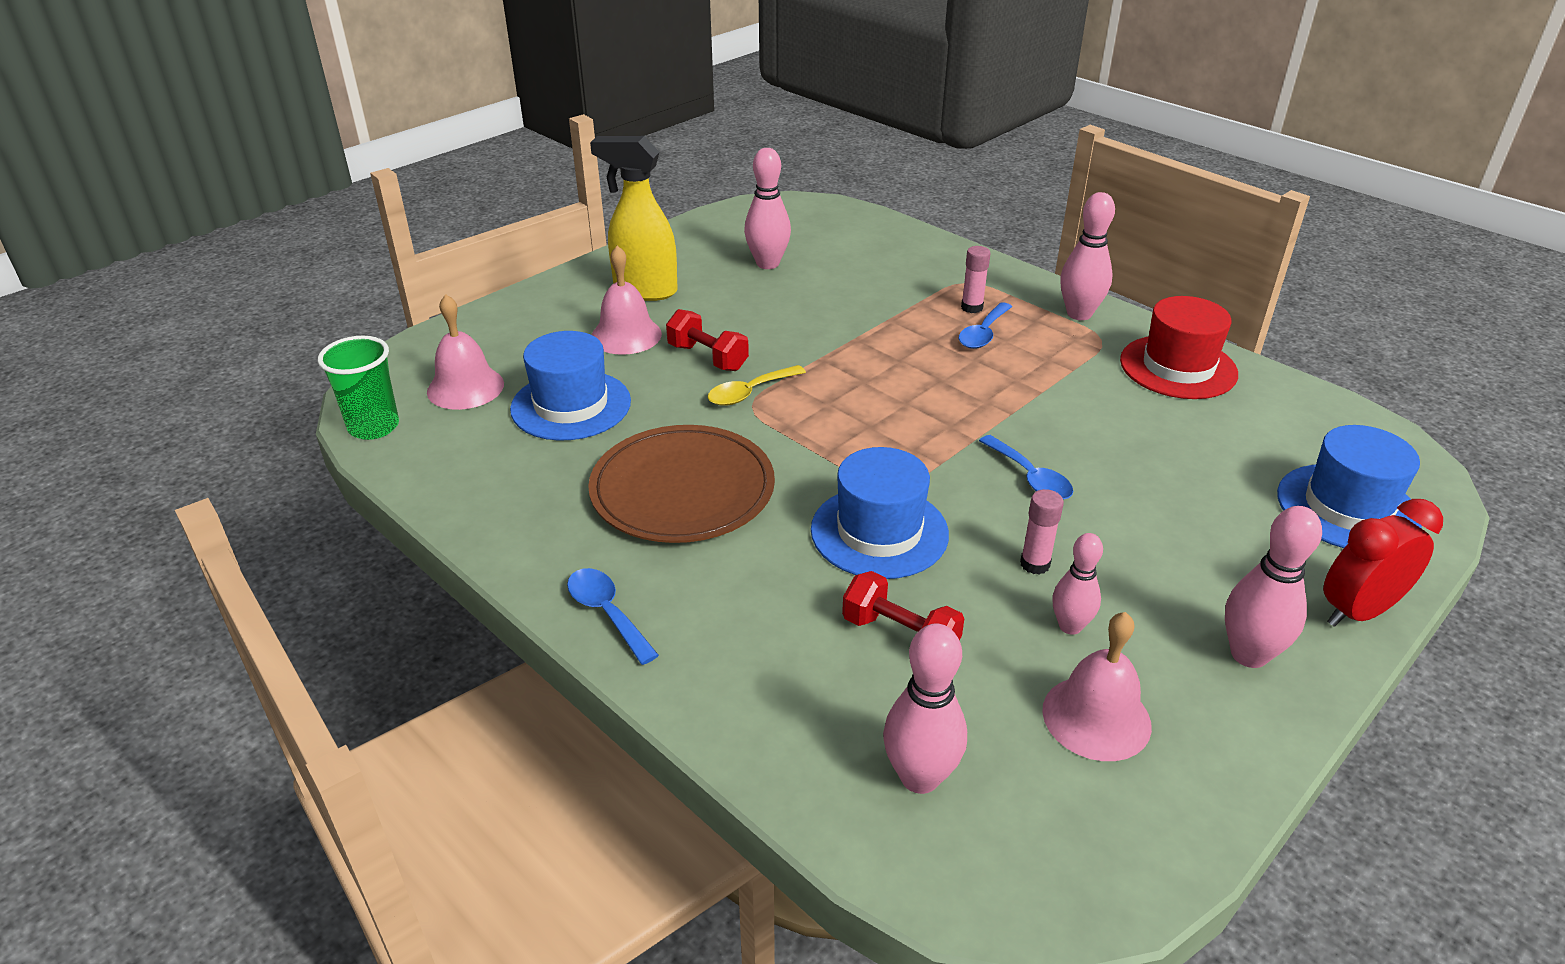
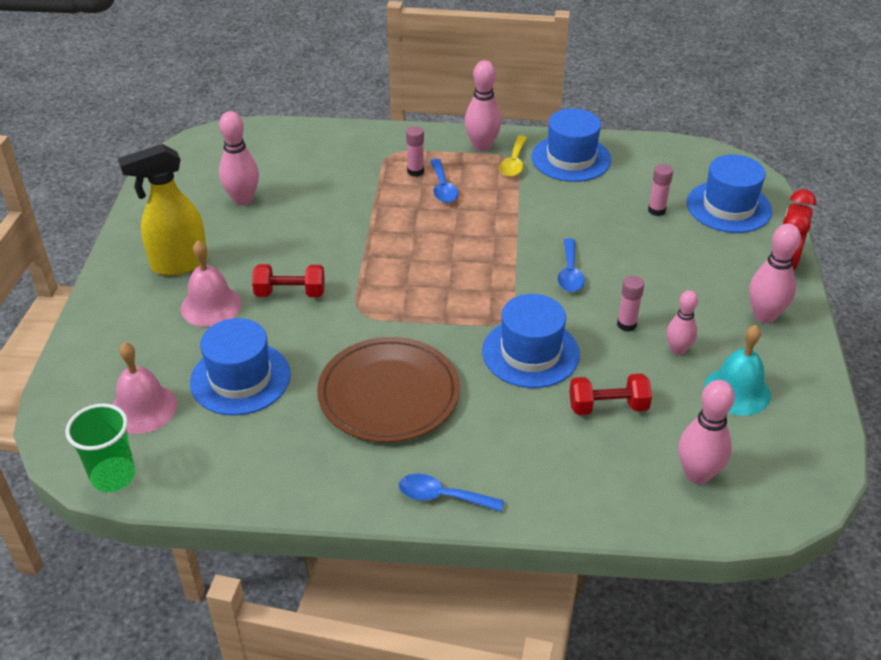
camera: 40 degrees left, 5 degrees up
(750, 392) = (349, 304): yellow spoon -> yellow spoon (514, 163)
(1030, 477) = (570, 273): blue spoon -> blue spoon turned 75 degrees clockwise
(1096, 717) = (737, 391): pink bell -> turquoise bell
(1178, 367) = (571, 158): red hat -> blue hat
(1230, 466) = (656, 210): none -> pink glue stick

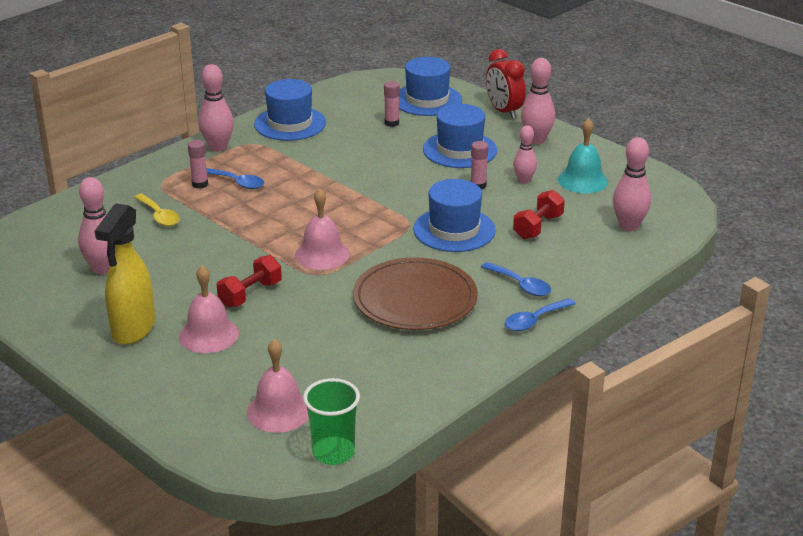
camera: 50 degrees left, 10 degrees down
(240, 378) = (310, 354): blue hat -> blue hat (459, 150)
(393, 297) = (322, 254): none -> pink bell
(514, 163) = (257, 145): yellow spoon -> yellow spoon (159, 216)
(570, 273) = (402, 180): blue spoon -> blue spoon (520, 285)

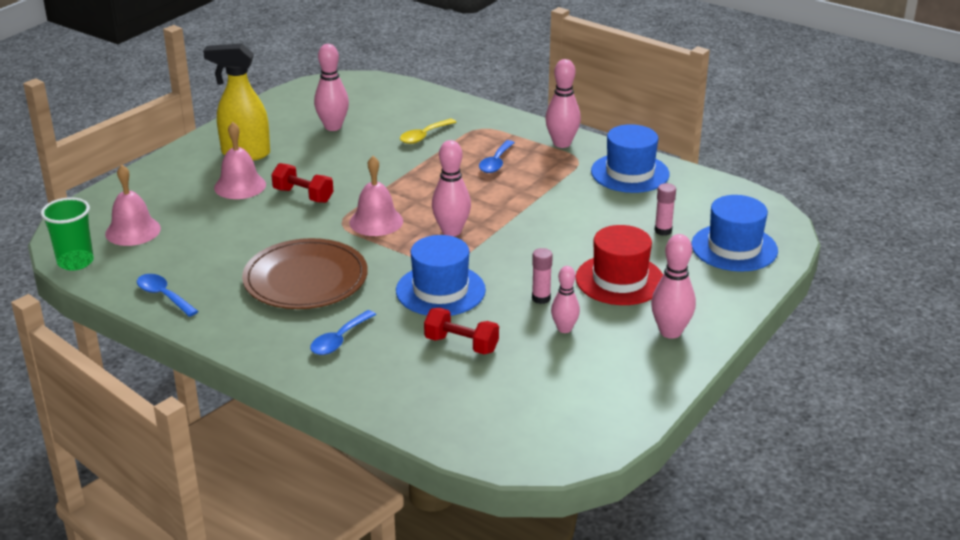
camera: 80 degrees right, 0 degrees up
(200, 184) = (486, 145): pink glue stick -> none
(459, 150) = (619, 280): blue hat -> red hat
(504, 111) = (735, 303): red clock -> none
(534, 320) = (274, 352): blue spoon -> blue spoon (163, 296)
(583, 180) = (582, 372): turquoise bell -> none
(628, 226) = (482, 411): pink bowling pin -> pink bowling pin (451, 231)

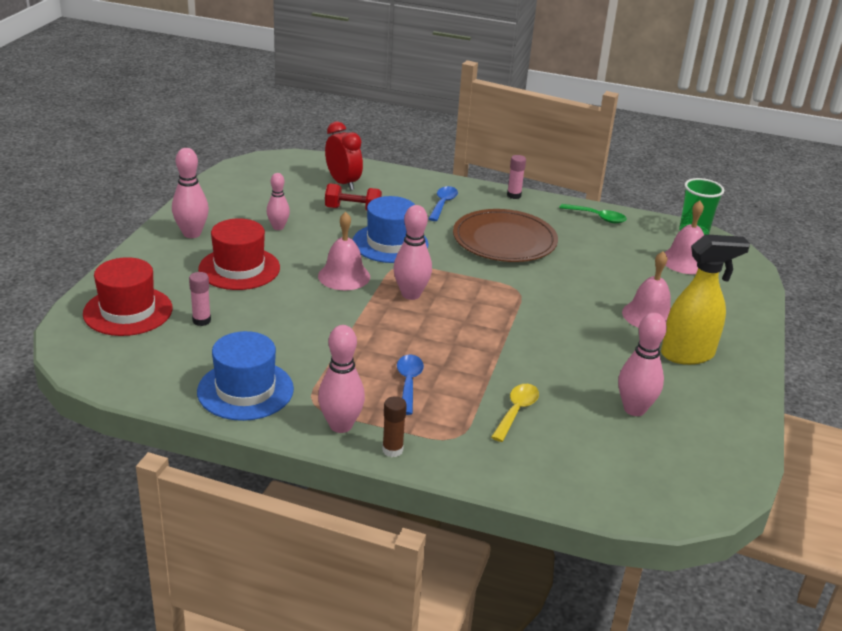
camera: 160 degrees right, 0 degrees up
(163, 296) = (597, 217): blue spoon -> green spoon
(303, 195) = (578, 313): red dumbbell -> none
(376, 221) = (487, 295): pink bell -> pink bell (344, 276)
(453, 394) = (343, 183): none -> red clock
(530, 126) = (392, 450): none -> brown glue stick
(541, 298) = (304, 246): pink glue stick -> pink glue stick (514, 195)
(734, 248) = (128, 311): blue hat -> red hat

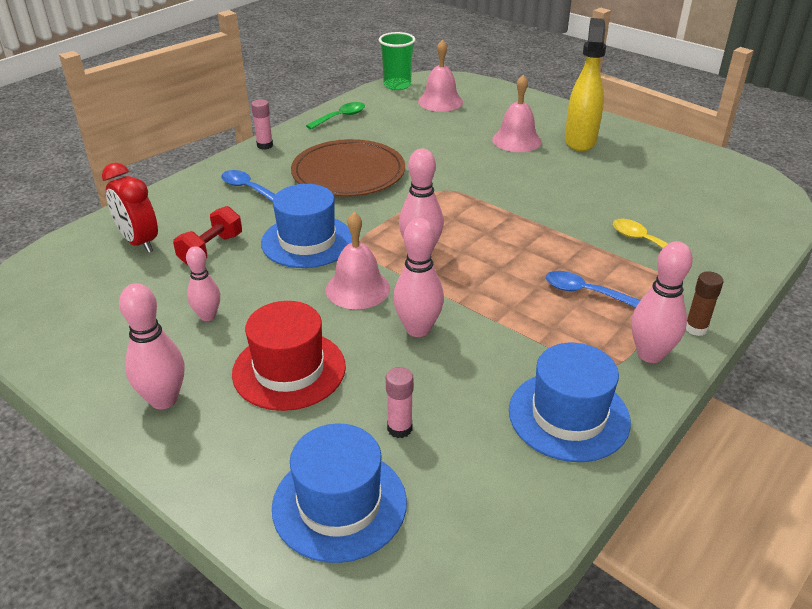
camera: 65 degrees left, 5 degrees up
(128, 311) = (339, 504): red hat -> blue hat
(343, 183) = (139, 242): red clock -> red clock turned 120 degrees counterclockwise
(634, 409) = (651, 185): pink bowling pin -> pink bowling pin (418, 329)

